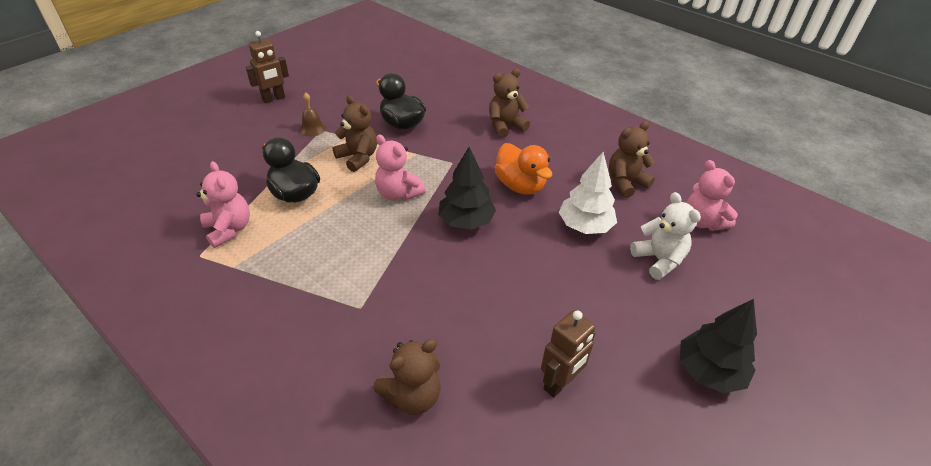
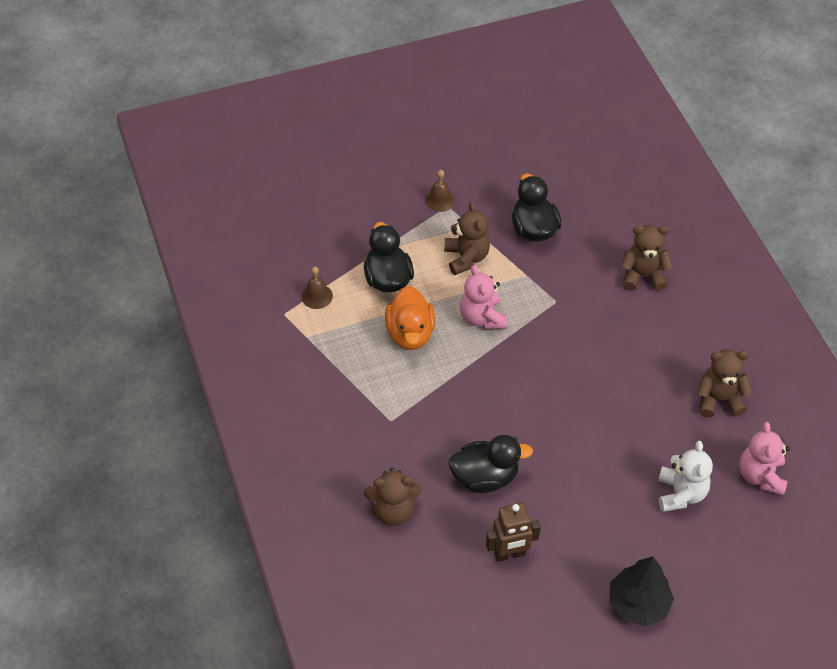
camera: 30 degrees right, 10 degrees up
(229, 229) = (317, 296): pink teddy bear -> brown bell
(274, 99) = (418, 141): brown robot -> none
(466, 221) = (527, 376): black tree -> none
(485, 320) = (485, 477): none -> black duck
(520, 185) = (606, 357): orange duck -> orange duck (410, 333)
(584, 226) = (637, 429): white tree -> none

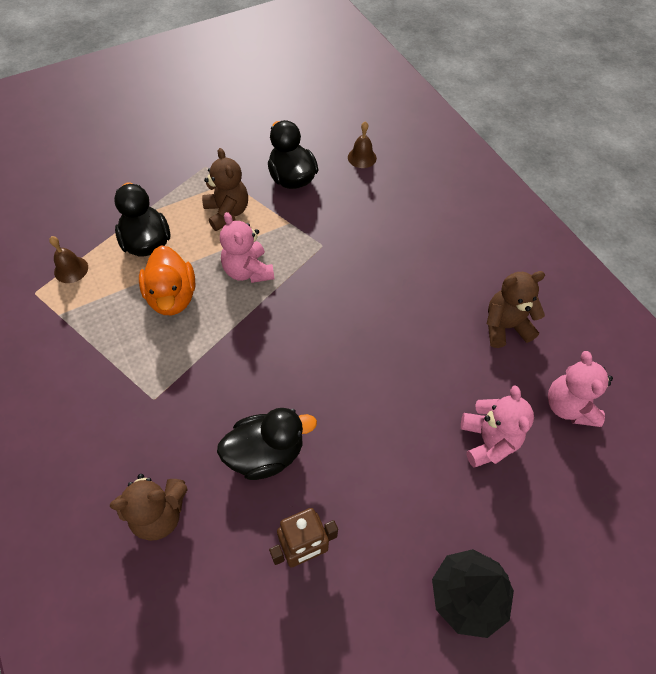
camera: 10 degrees left, 5 degrees up
(439, 200) = (197, 161): brown bell -> brown bell (362, 157)
(643, 275) = (404, 210): brown teddy bear -> none
(680, 494) = (488, 441): white teddy bear -> pink teddy bear

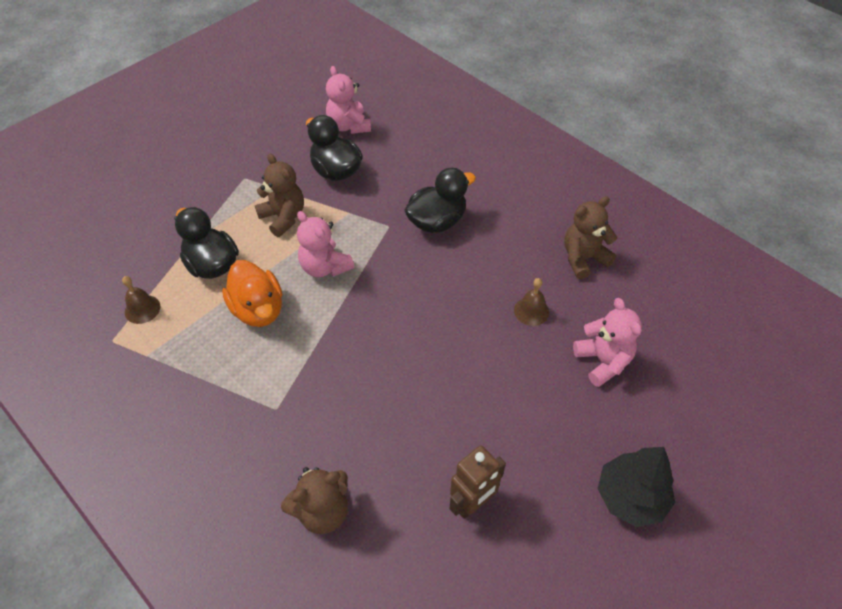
camera: 15 degrees left, 5 degrees down
(266, 453) = (405, 428): black duck -> black duck (437, 221)
(362, 157) = (397, 136): brown bell -> brown bell (531, 311)
(568, 406) = (662, 313): pink teddy bear -> pink teddy bear (349, 126)

